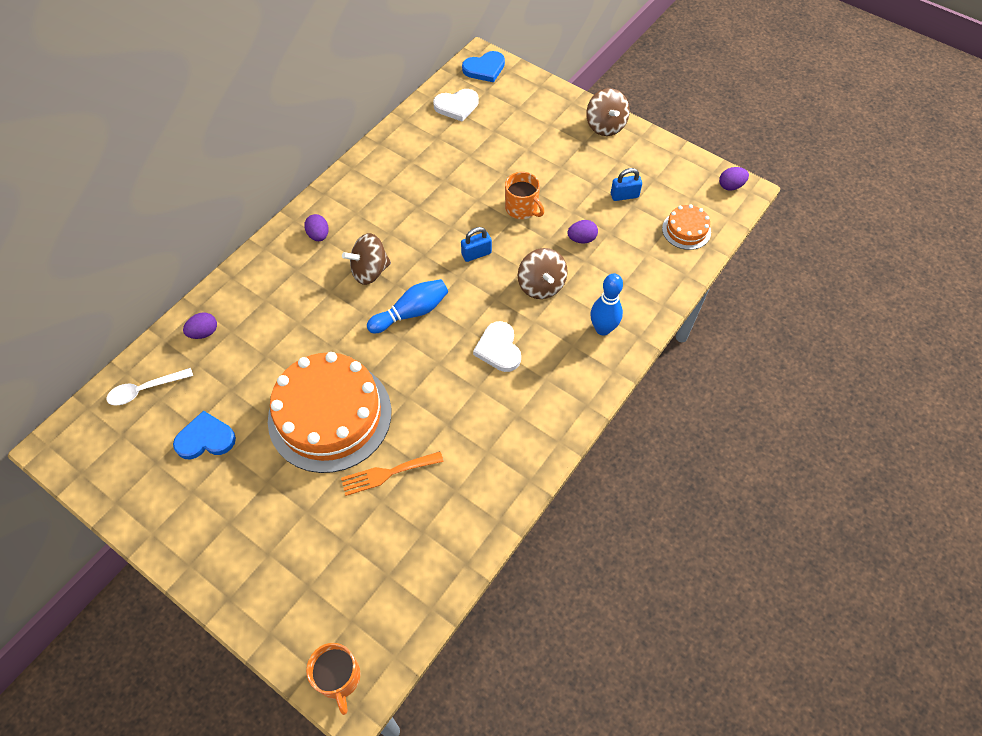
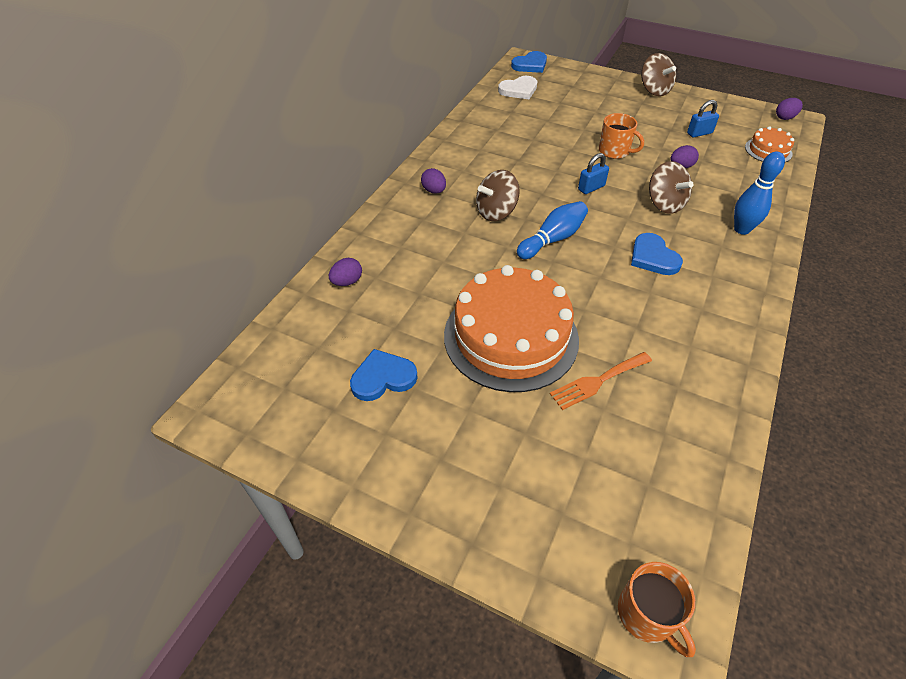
camera: 10 degrees left, 10 degrees down
(144, 390) = (298, 341): white spoon -> none
(498, 349) = (653, 257): white heart -> blue heart

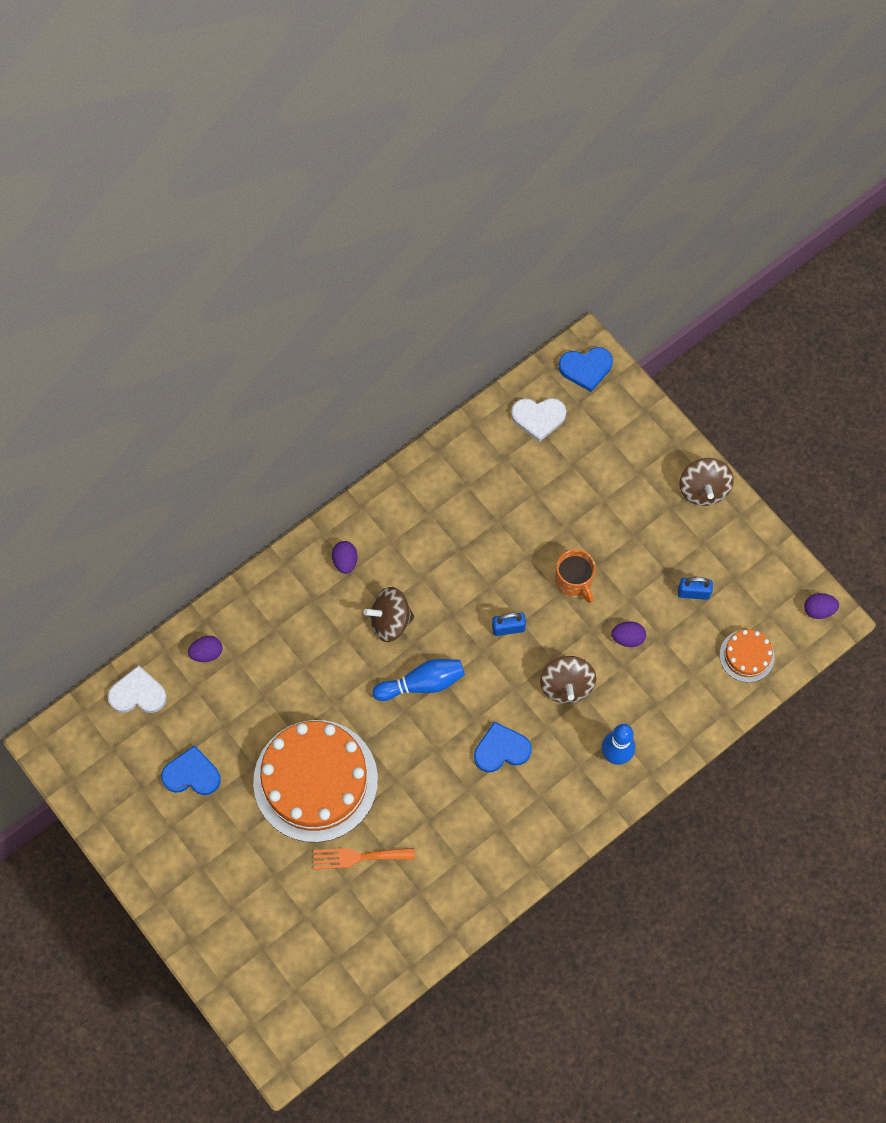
camera: 25 degrees right, 20 degrees up
(292, 333) = (138, 693): none -> white heart
(647, 614) = (274, 1038): orange mug -> none
(653, 257) = (501, 749): blue heart -> blue heart turned 75 degrees clockwise

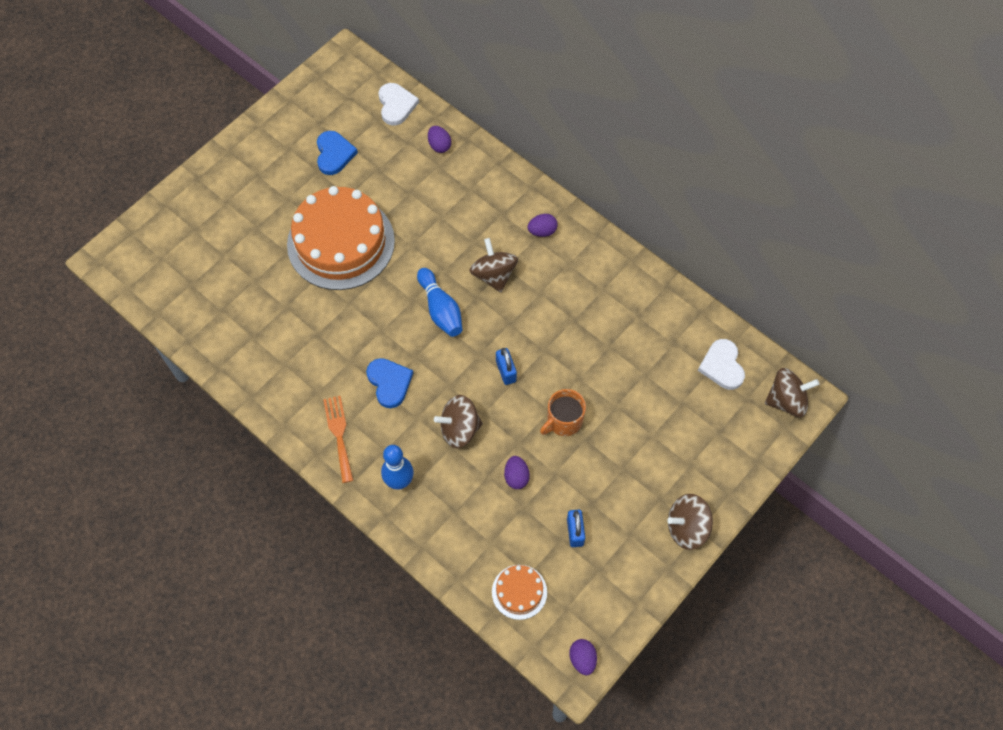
camera: 80 degrees right, 5 degrees down
(358, 857) = (278, 285): orange fork -> orange fork (339, 434)
(586, 368) = (786, 400): blue heart -> brown spinning top

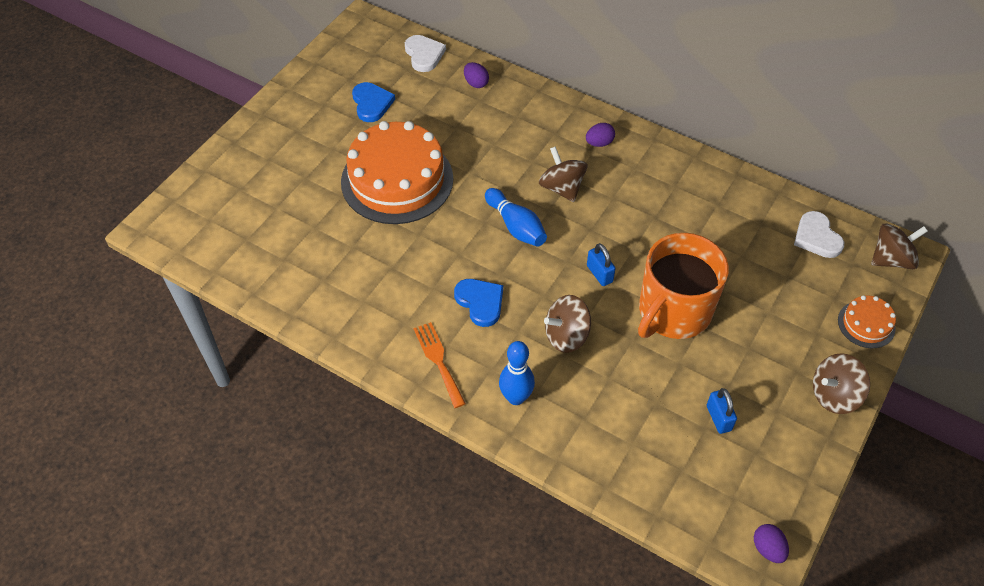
camera: 10 degrees left, 10 degrees down
(516, 477) = (640, 373): purple egg -> none
(519, 592) = (677, 489): orange cake -> orange cake (866, 324)
(563, 421) = (673, 312): orange mug -> orange mug, size x1.95

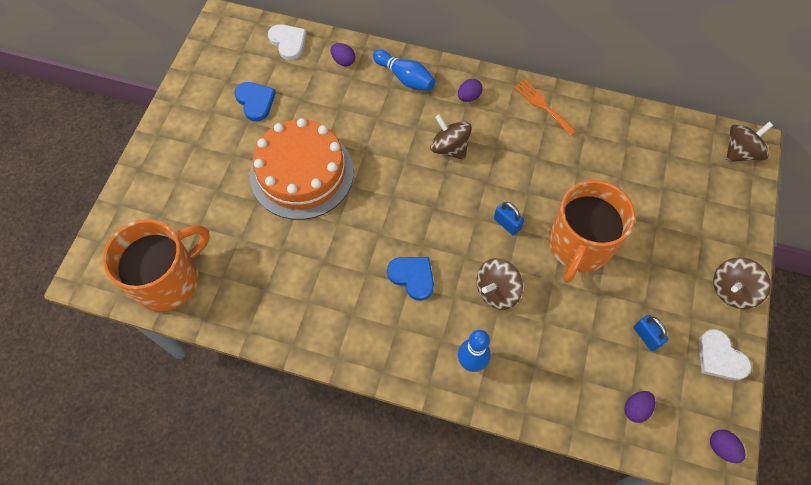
camera: 15 degrees left, 10 degrees up
(230, 249) = (168, 279): none -> orange mug
(438, 361) = (393, 344): orange fork -> orange fork (542, 105)
(516, 226) = (421, 195): blue bowling pin -> blue bowling pin (405, 78)
(682, 486) = (636, 409): none -> purple egg
(816, 237) = (675, 146): white heart -> white heart (720, 357)
(866, 324) = (738, 217): orange cake -> none

